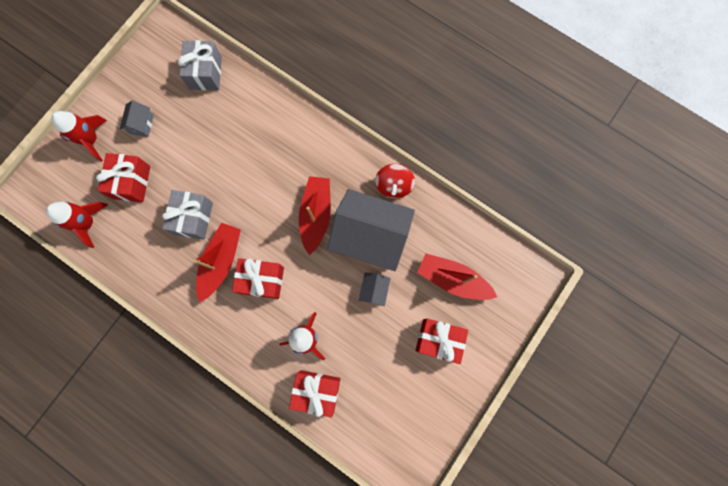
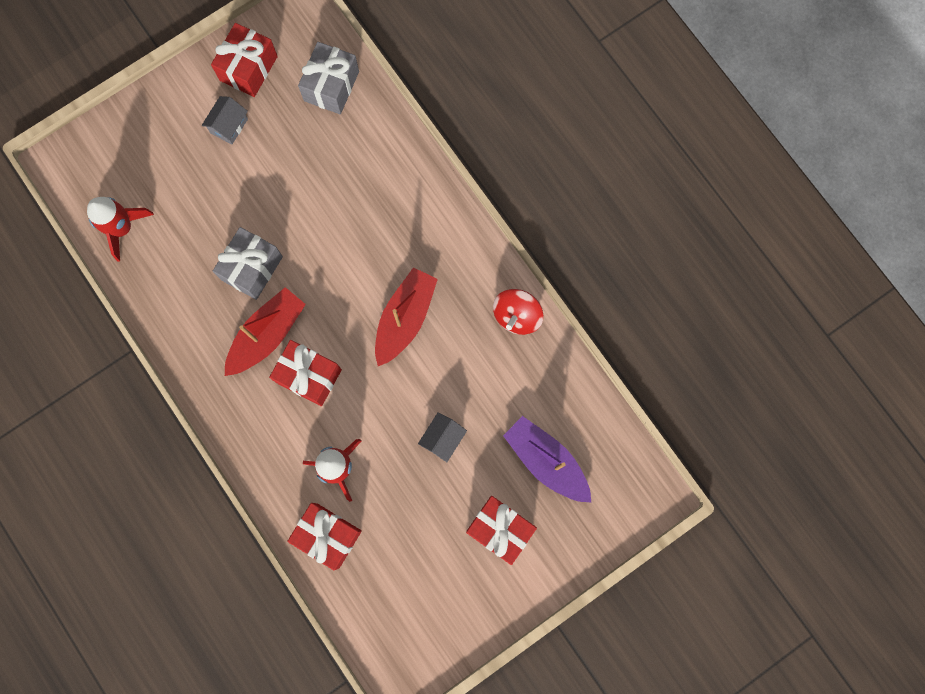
camera: 20 degrees right, 0 degrees up
(91, 140) = (160, 124): red rocket -> none
(132, 182) = (192, 196): red gift -> red gift (248, 68)
(370, 237) = (463, 370): grey house -> none
(453, 279) = (546, 461): red boat -> purple boat

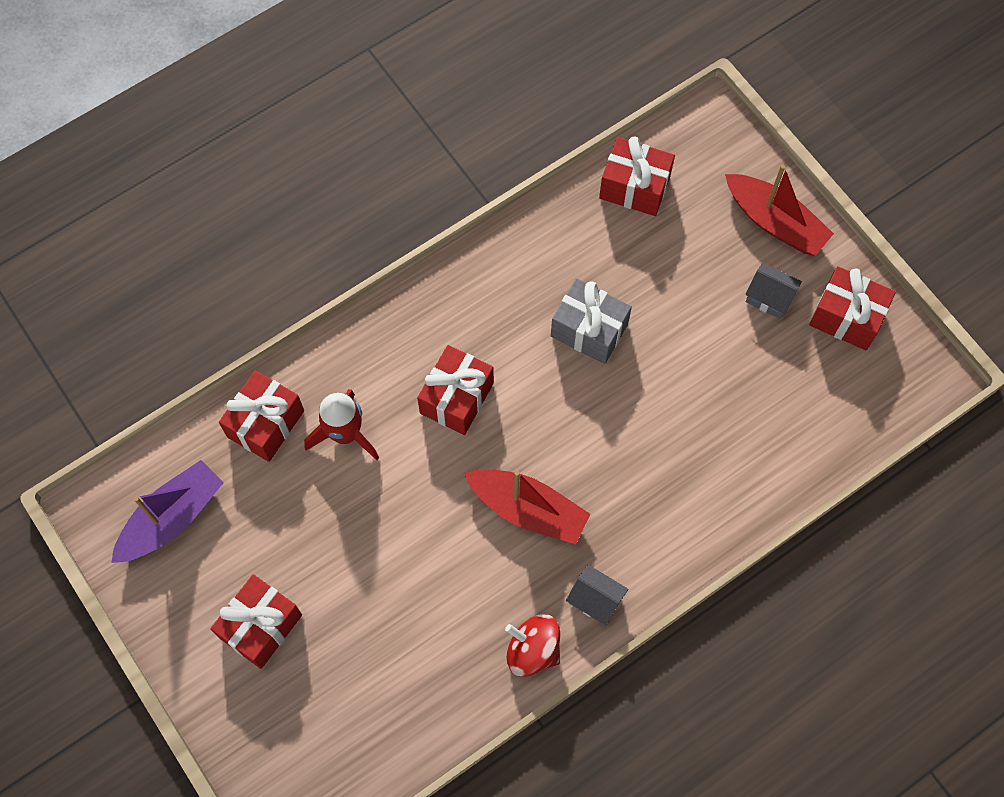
camera: 90 degrees right, 10 degrees down
(122, 228) = (634, 187): red rocket -> red gift
(267, 335) = (507, 349): red boat -> red boat (775, 222)
(331, 86) = (831, 416): grey gift -> none
(442, 438) = (376, 556): grey house -> grey house (595, 600)
(546, 461) = (343, 686): purple boat -> purple boat (172, 518)

